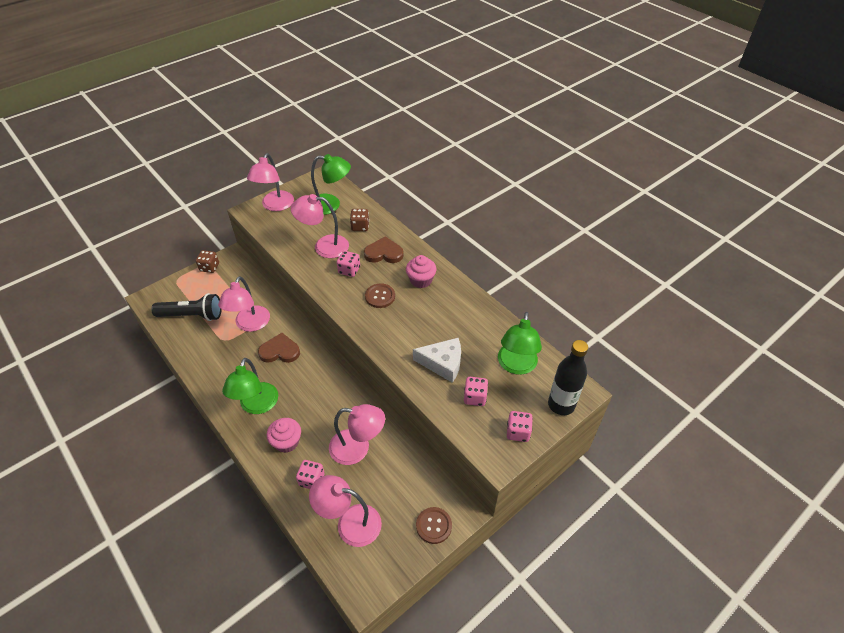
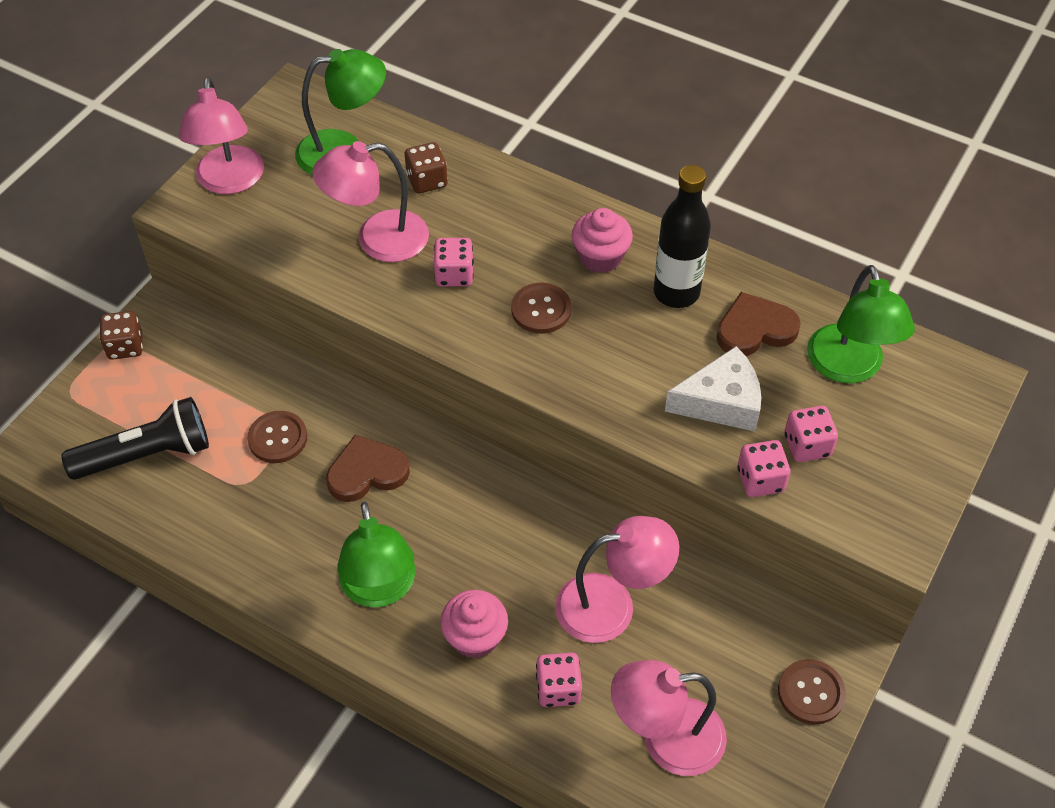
camera: 20 degrees left, 5 degrees up
(250, 324) = (278, 438): pink lamp -> brown button
(384, 253) = (502, 222): brown heart -> brown heart (755, 329)
(518, 432) = (908, 483): pink dice -> pink dice (760, 480)
(561, 405) = (955, 413): black bottle -> black bottle (676, 292)

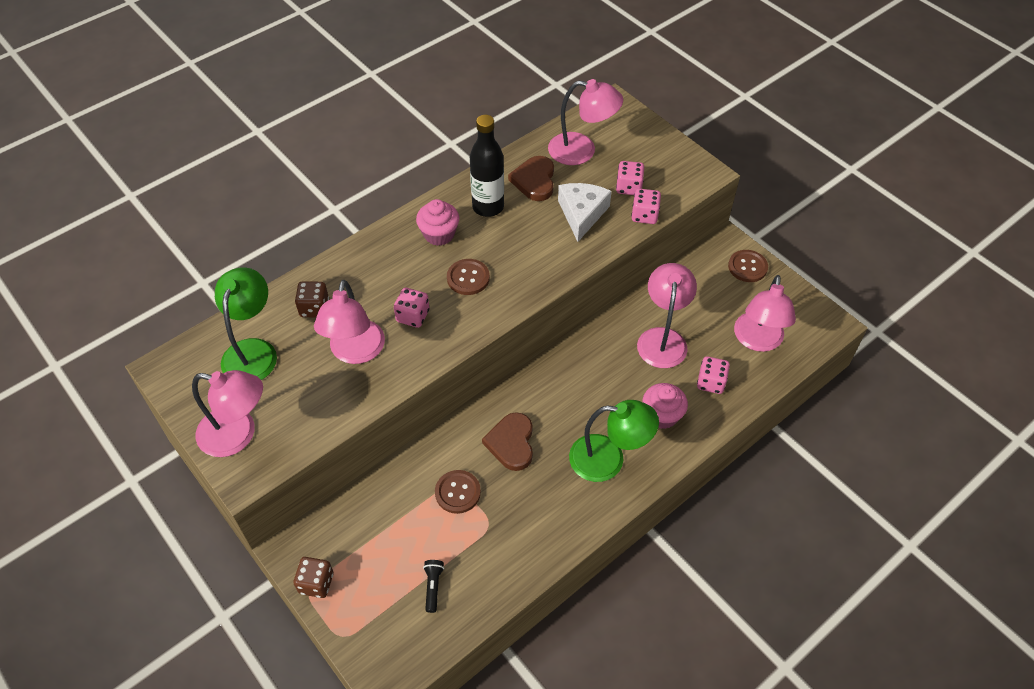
camera: 70 degrees left, 0 degrees up
(147, 454) = (433, 587): black flashlight -> black flashlight, size x0.44
(848, 368) = (582, 151): green lamp -> pink lamp

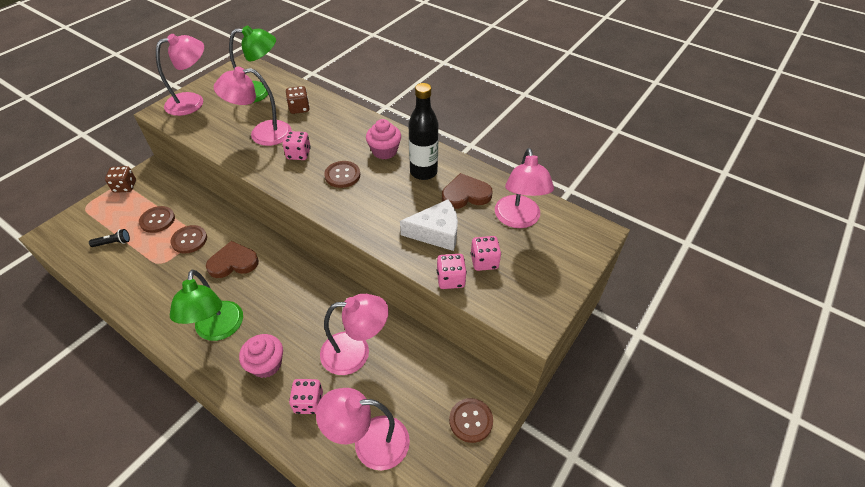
camera: 75 degrees right, 5 degrees down
(238, 435) = (193, 102): pink lamp -> pink lamp turned 120 degrees counterclockwise
(406, 533) = (157, 220): none -> brown button

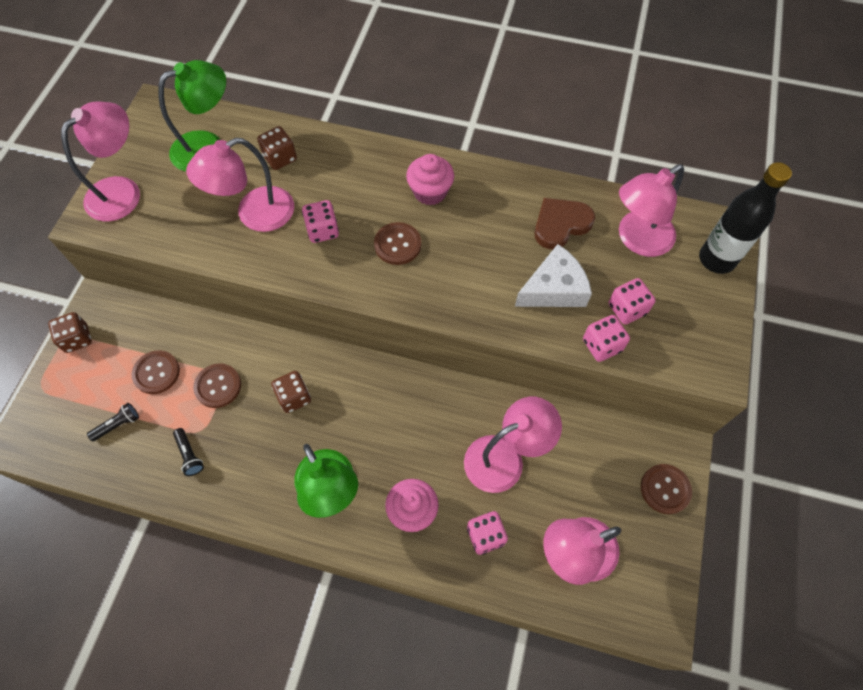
camera: 20 degrees left, 15 degrees up
(143, 275) = (190, 455): none -> black flashlight
(233, 262) = (294, 397): brown heart -> brown dice
(423, 172) = (494, 208): black bottle -> black bottle (716, 259)
(518, 219) = (637, 240): pink lamp -> pink lamp turned 75 degrees clockwise

